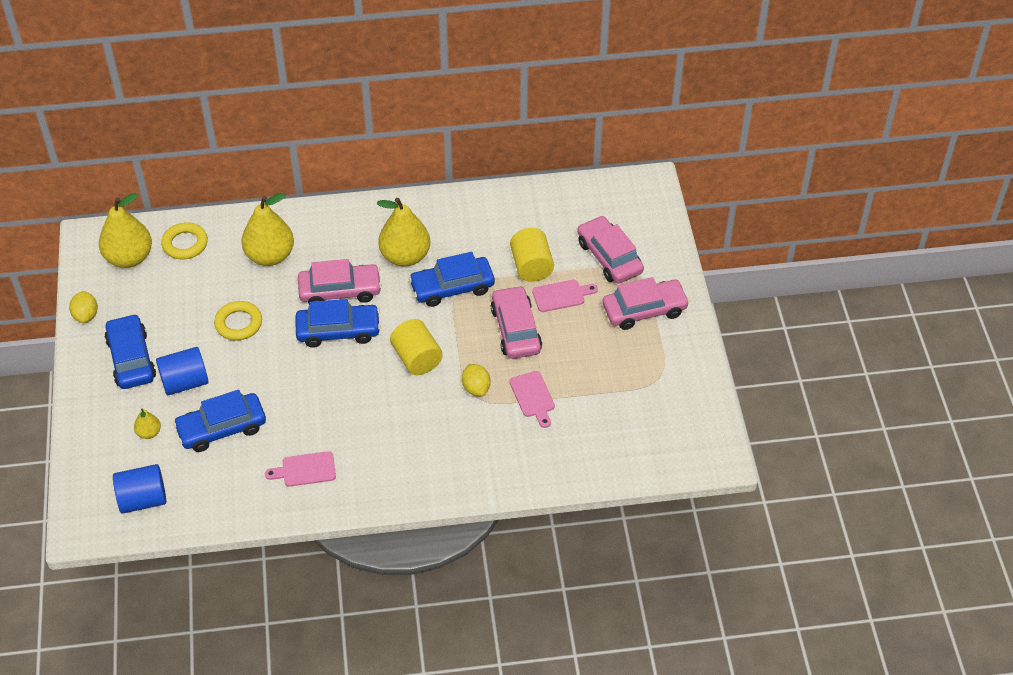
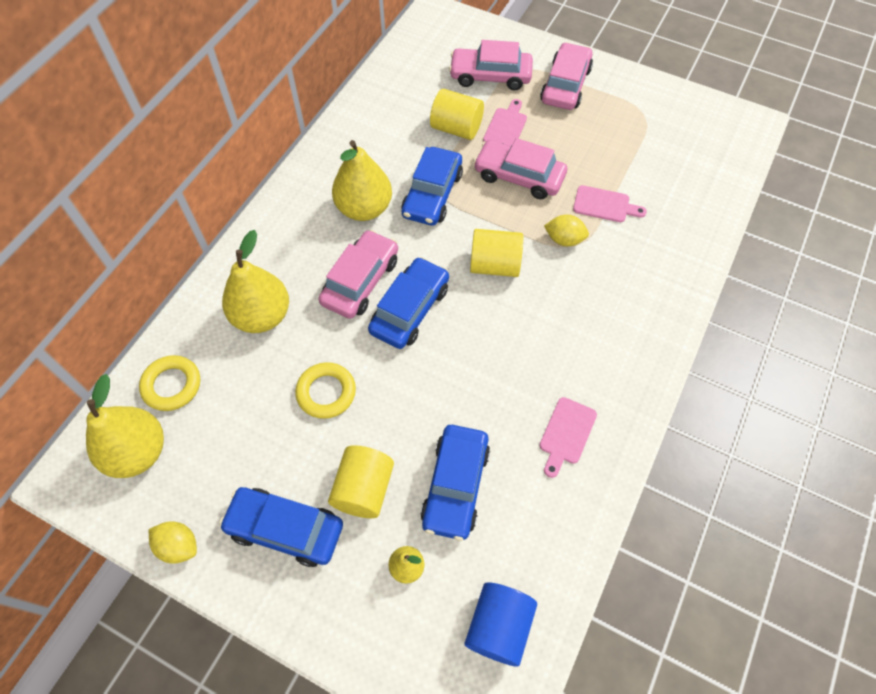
camera: 55 degrees left, 10 degrees up
(185, 382) = (364, 489): blue cylinder -> yellow cylinder

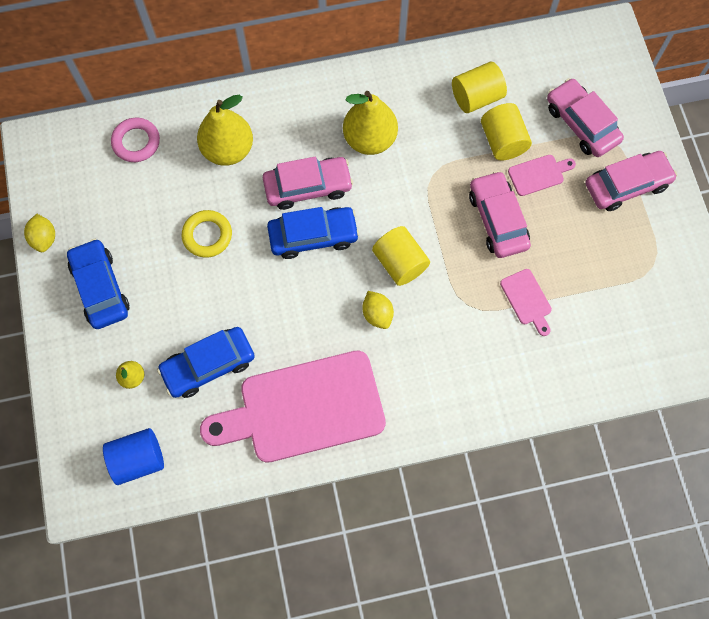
camera: 50 degrees right, 10 degrees up
(137, 452) = (79, 164): yellow pear -> none
(172, 385) = (136, 142): yellow ring -> pink ring
(364, 489) = (161, 312): yellow cylinder -> yellow cylinder (476, 97)
(432, 194) = (424, 173): blue car -> none
(564, 239) = (466, 294): yellow lemon -> yellow lemon (377, 314)
(566, 434) = (303, 408): pink cutting board -> pink cutting board, size x2.47

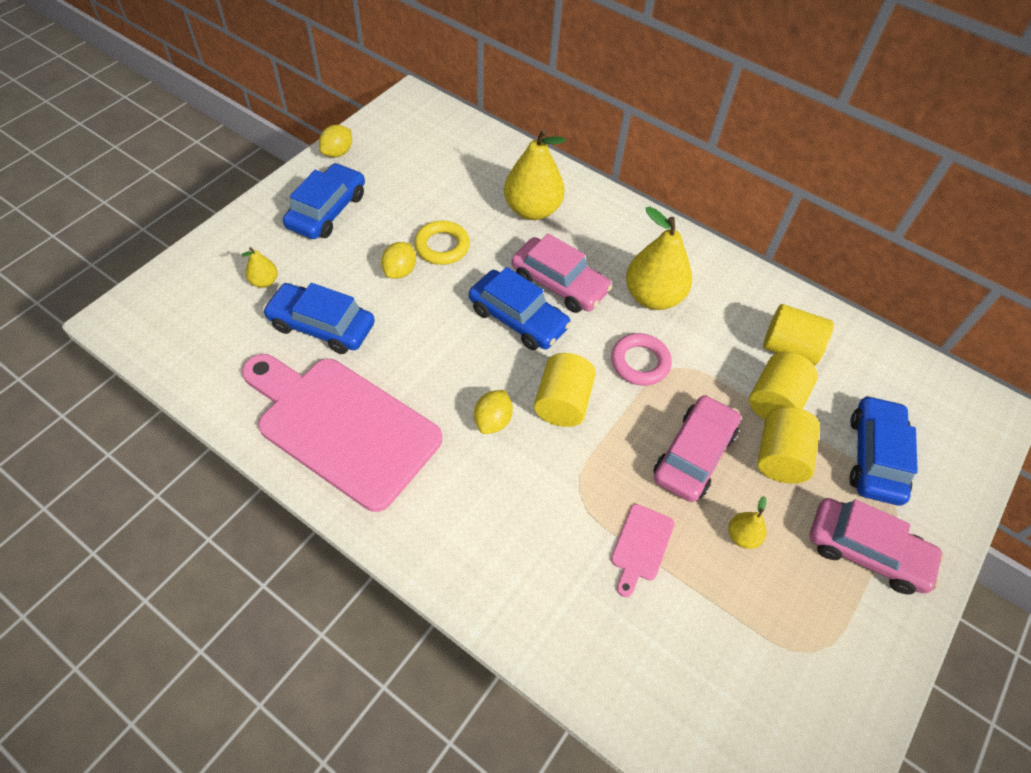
camera: 45 degrees right, 15 degrees down
(136, 142) = (475, 152): pink ring -> pink ring (640, 362)
(138, 459) = (188, 335): blue cylinder -> none
(205, 280) = (400, 271): none -> yellow lemon
(538, 174) = (780, 457): pink cutting board -> yellow cylinder
(566, 240) = (742, 536): none -> yellow pear
(581, 124) = (875, 457): pink car -> blue car

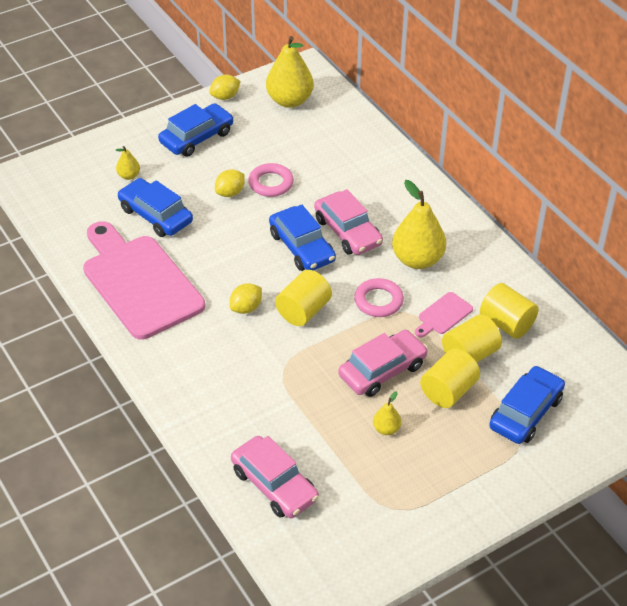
camera: 25 degrees right, 10 degrees down
(442, 246) = (271, 183): yellow ring -> pink ring
(532, 210) = (357, 174): yellow pear -> yellow pear (289, 100)
(640, 546) = (308, 412): pink cutting board -> pink cutting board (443, 315)
(866, 551) = (475, 466): pink car -> pink car (274, 485)

